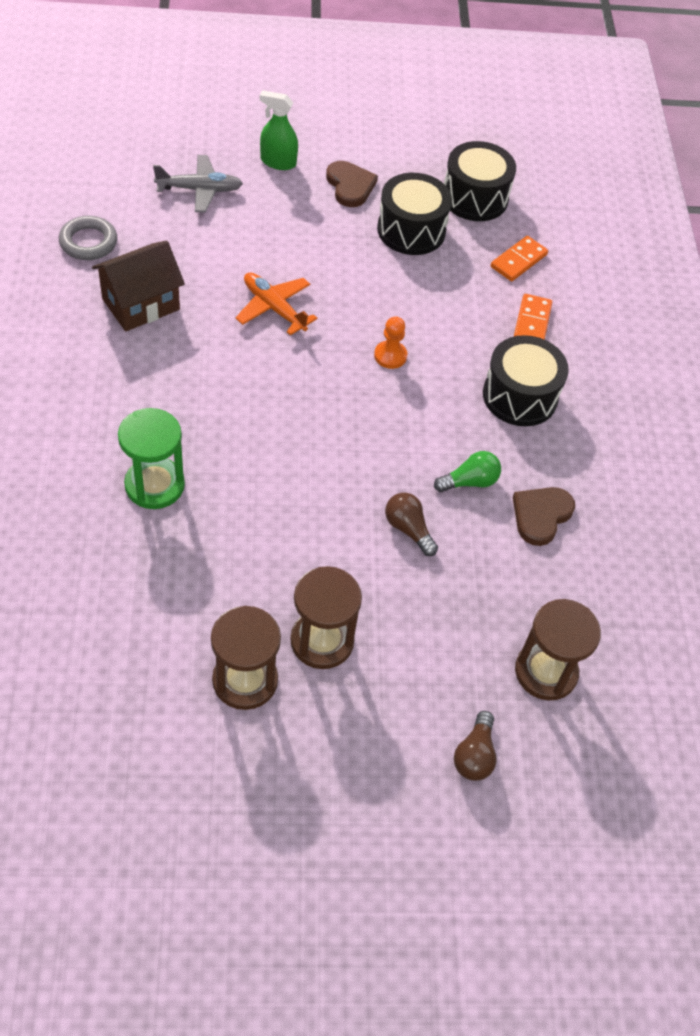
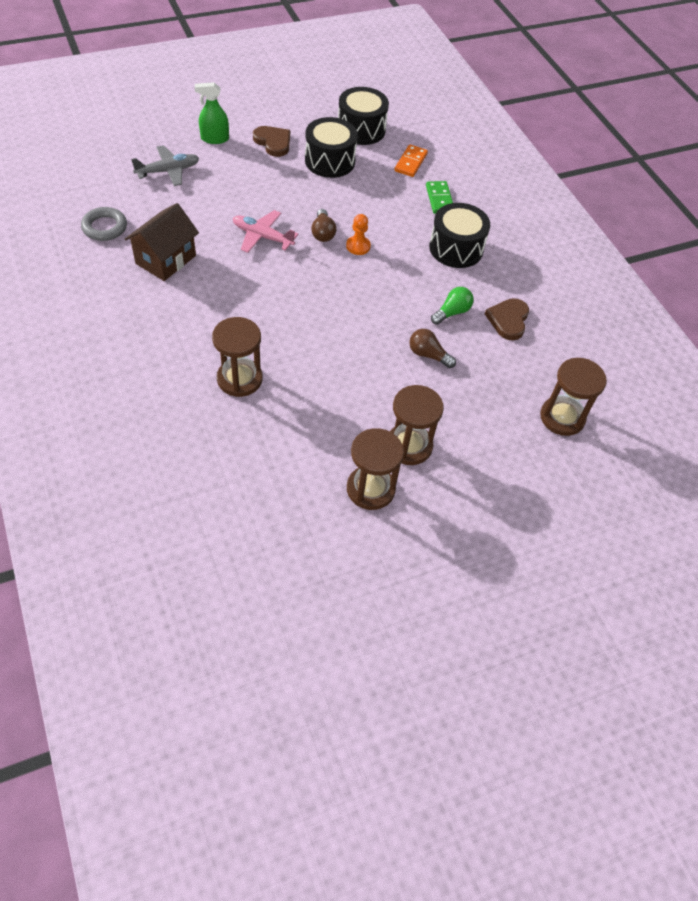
camera: 20 degrees left, 0 degrees up
(154, 485) = (239, 379): green hourglass -> brown hourglass
(274, 308) = (262, 236): orange plane -> pink plane
(474, 755) = (545, 485): brown light bulb -> brown light bulb (323, 233)
(532, 322) = (439, 199): orange domino -> green domino

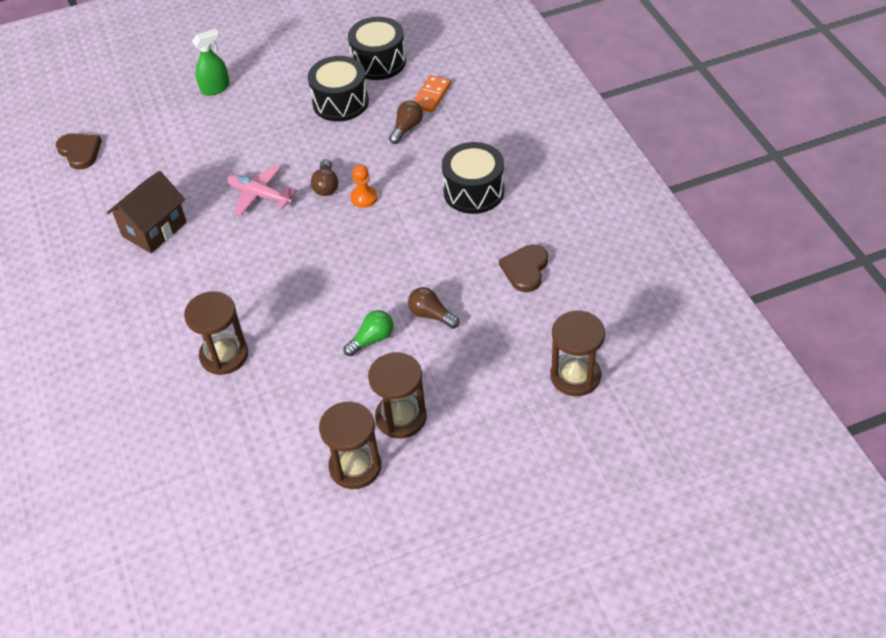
camera: 10 degrees right, 5 degrees down
(104, 227) = (92, 199): grey ring -> none
(168, 171) = (163, 129): grey plane -> none
(214, 139) = (215, 88): green spray bottle -> green spray bottle turned 150 degrees clockwise
(273, 142) = (279, 86): brown heart -> brown heart (80, 152)
(391, 189) = (406, 128): none -> brown light bulb
(439, 199) = (460, 136): green domino -> none
(452, 312) = (462, 265): green light bulb -> green light bulb (372, 339)

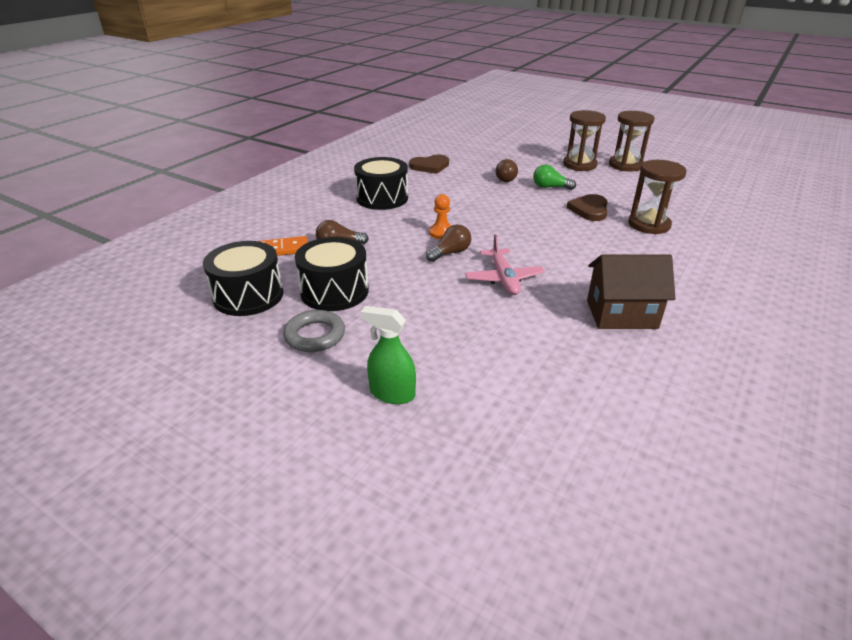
camera: 130 degrees left, 15 degrees down
(80, 152) = (629, 449): brown heart -> brown heart (589, 210)
(300, 77) = (315, 335): none -> grey ring
(575, 376) = (482, 139): brown hourglass -> none

